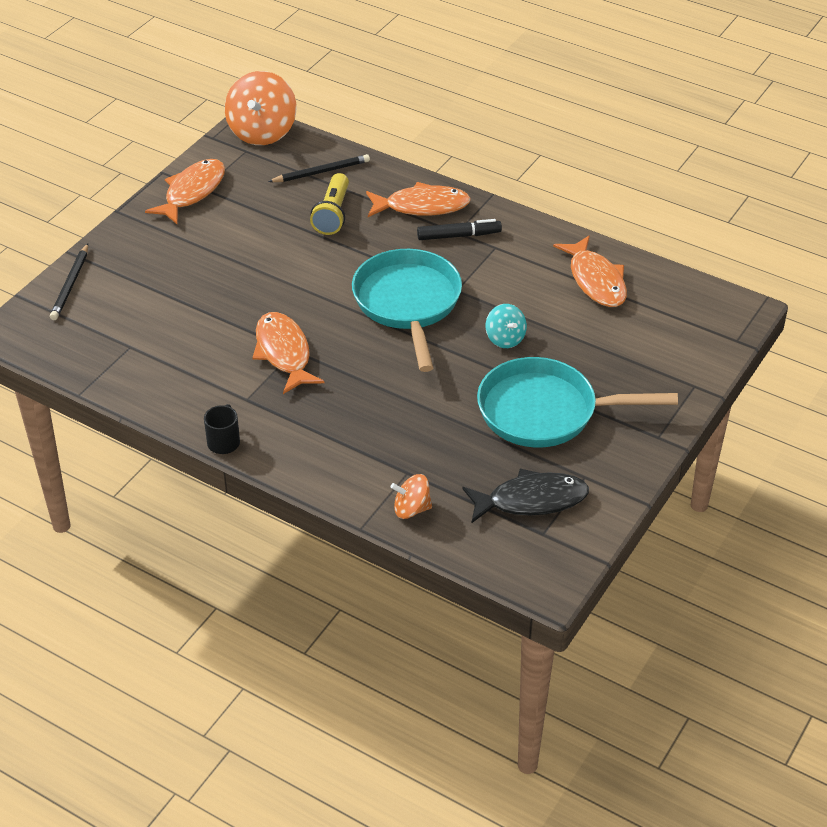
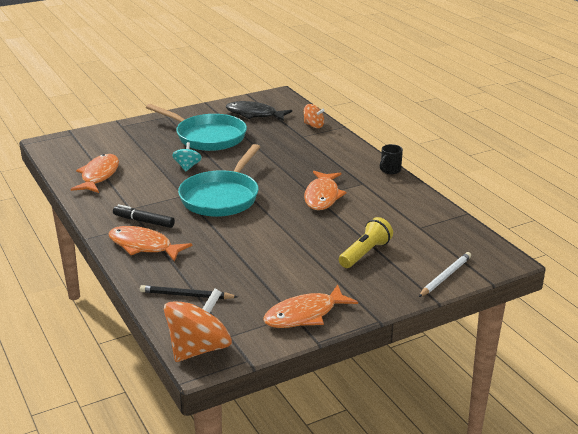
camera: 150 degrees left, 15 degrees down
(70, 284) = (445, 276): black pencil -> white pencil
(333, 214) = (211, 261): yellow flashlight -> yellow flashlight (365, 253)

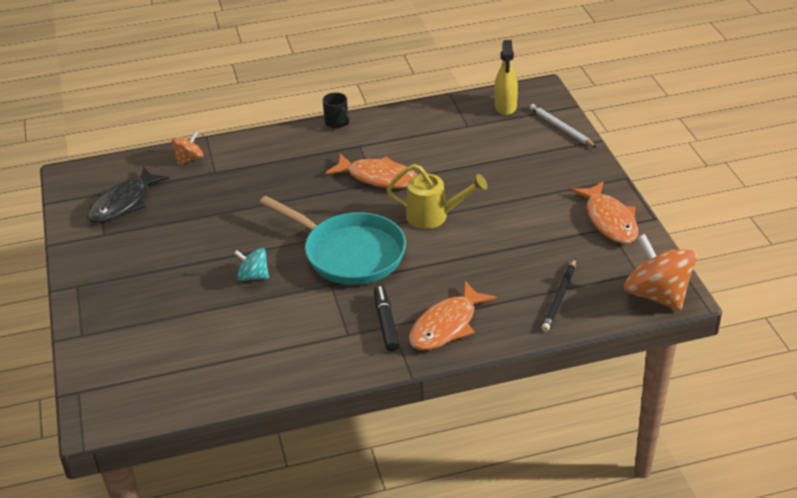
camera: 75 degrees left, 10 degrees up
(99, 175) = (239, 362): orange fish -> none
(144, 221) = (386, 323): black marker -> black marker turned 135 degrees clockwise
(207, 137) = (170, 252): turquoise pan -> none
(279, 226) = (433, 216): none -> yellow watering can
(365, 253) = (507, 167): yellow flashlight -> none
(463, 243) = (505, 107): none -> yellow spray bottle

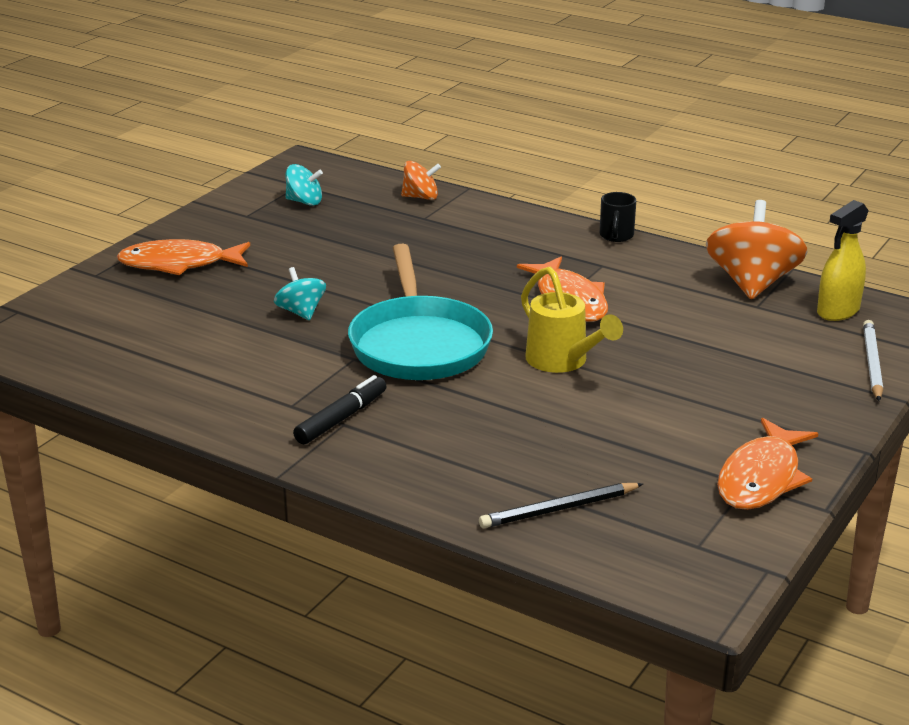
camera: 45 degrees right, 10 degrees down
(124, 203) = (304, 202): black fish -> turquoise spinning top
(446, 325) = (393, 457): orange fish -> orange fish (179, 264)
(657, 295) = (679, 580): orange spinning top -> orange spinning top (752, 284)

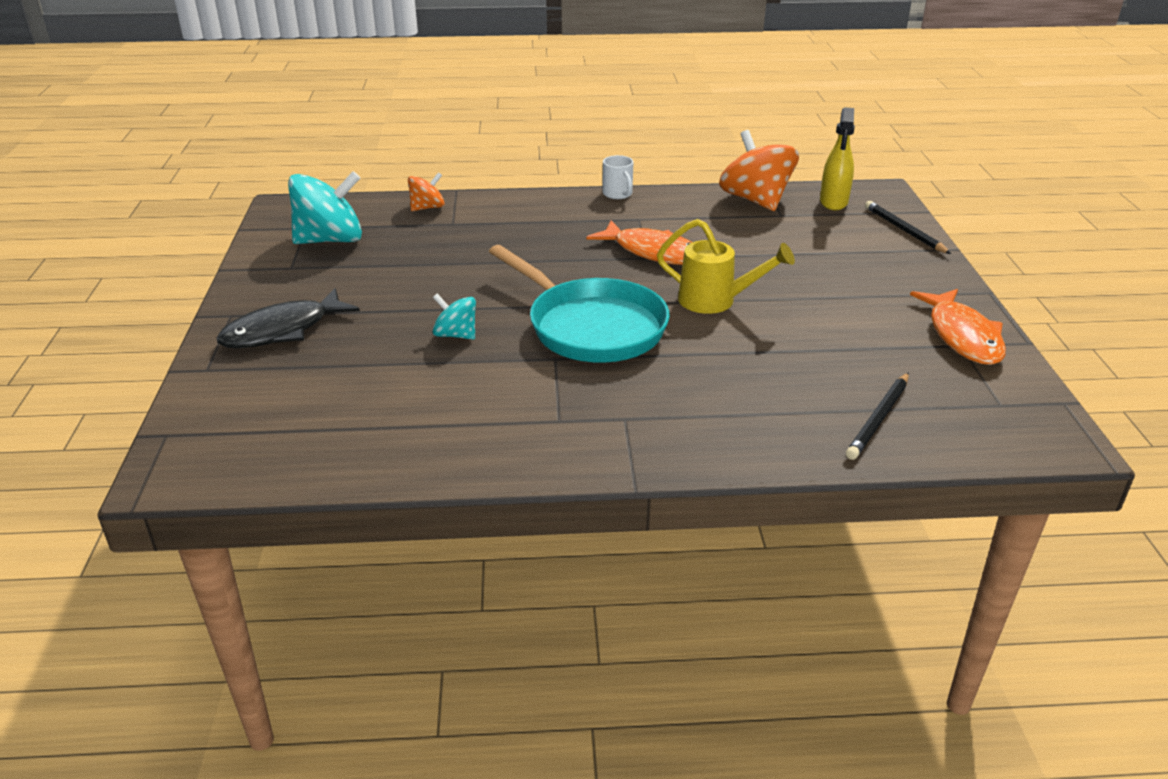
camera: 35 degrees left, 5 degrees up
(179, 264) = (283, 330): orange fish -> black fish
(304, 202) = (330, 240): turquoise spinning top -> turquoise spinning top, size x1.88
(341, 418) = (617, 414): black marker -> none
(616, 236) = (618, 194): black mug -> white mug
(872, 363) = (904, 230): white pencil -> black pencil

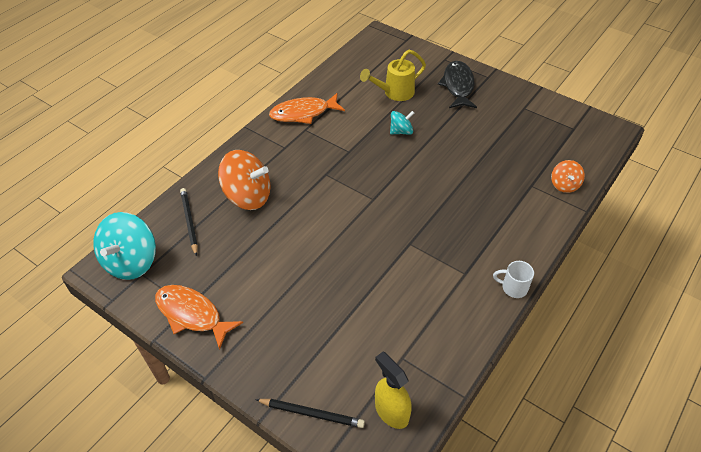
camera: 130 degrees right, 15 degrees up
(330, 240) = (547, 131): turquoise spinning top -> turquoise spinning top (131, 262)
(591, 327) = (361, 177): turquoise pan -> none
(653, 252) = (413, 249): orange fish -> orange fish (303, 113)
(715, 301) = (335, 238): yellow watering can -> yellow watering can (394, 93)
(755, 200) = (437, 362): orange spinning top -> orange spinning top (248, 196)

